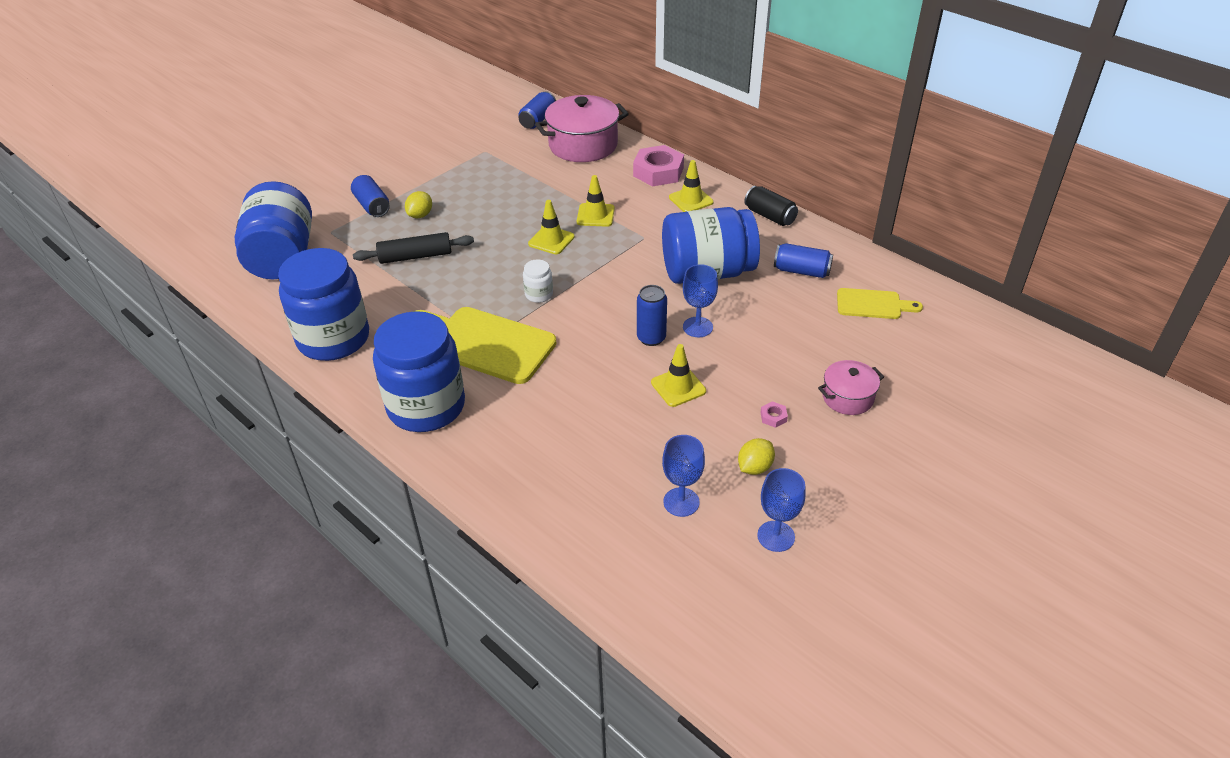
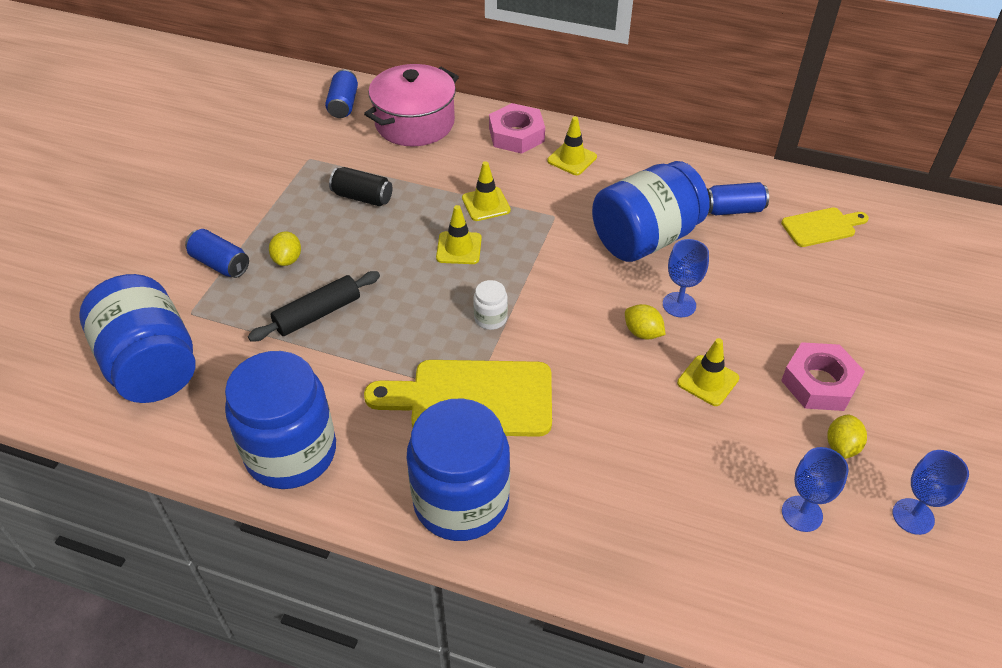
camera: 25 degrees left, 5 degrees up
(651, 338) = (642, 333): blue can -> yellow lemon
(770, 216) = (661, 156): black can -> black can (362, 197)
(773, 417) = (819, 383): pink nut -> pink nut, size x2.49
(847, 397) = (869, 336): pink pot -> none

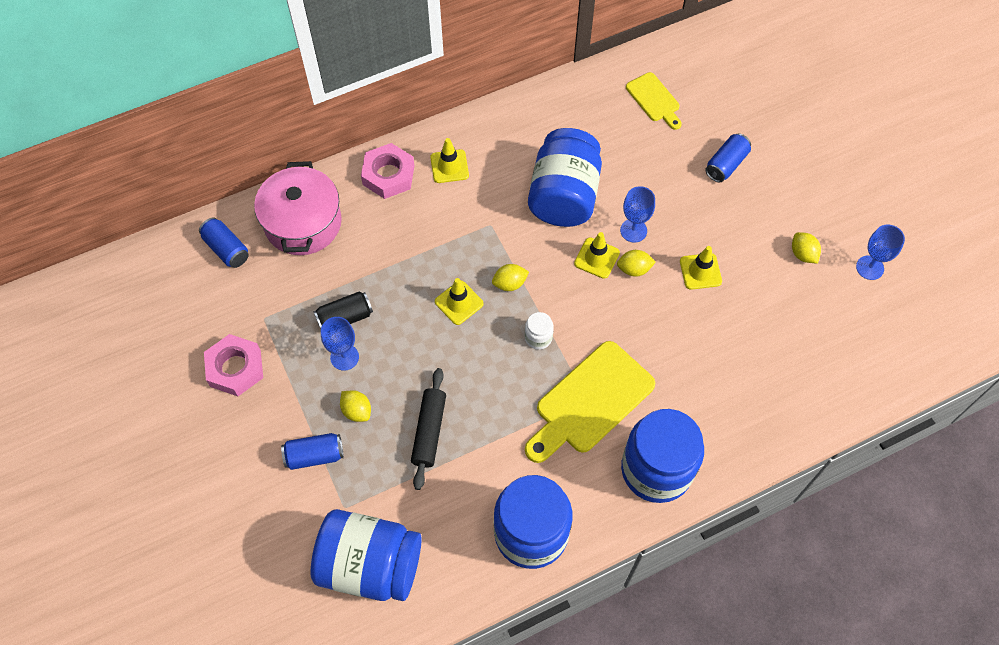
camera: 45 degrees left, 15 degrees up
(486, 204) = (435, 252): yellow traffic cone -> yellow traffic cone (596, 258)
(517, 265) = (510, 283): none -> yellow lemon
(733, 209) = (592, 127): blue can -> blue can (726, 164)
(802, 514) = (821, 314): blue goblet -> blue goblet (344, 357)
(819, 383) = (756, 221): pink nut -> pink nut (235, 368)
(821, 227) = (654, 99): yellow cutting board -> yellow cutting board turned 120 degrees clockwise

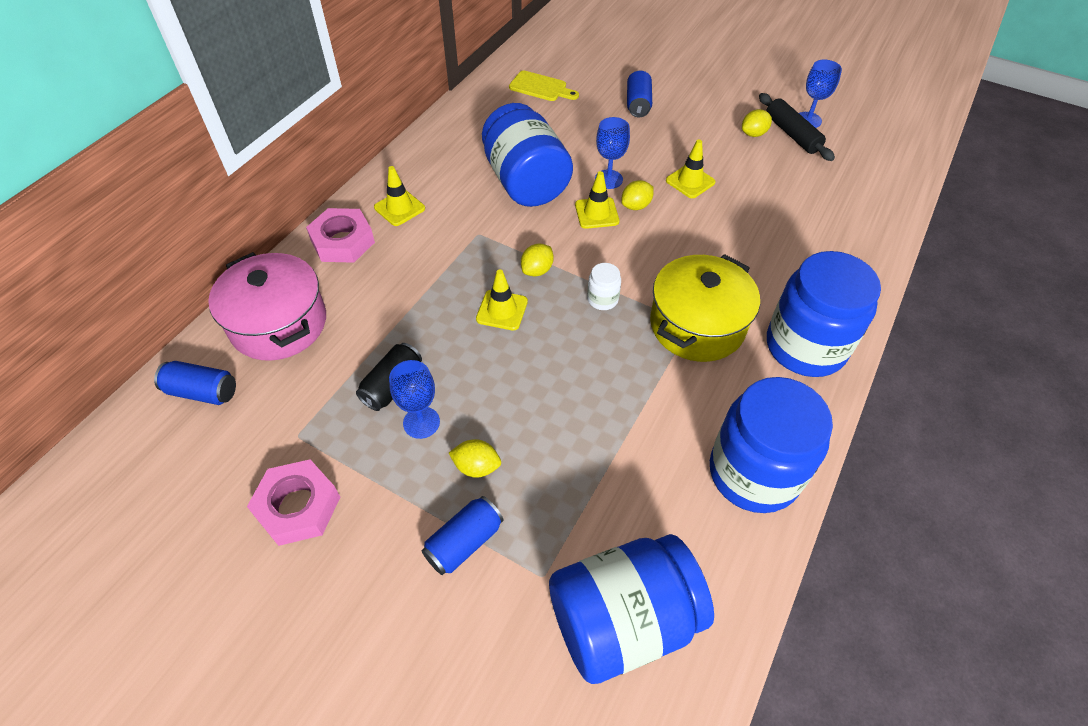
camera: 35 degrees left, 10 degrees down
(429, 431) = (570, 440): black rolling pin -> black rolling pin (792, 134)
(590, 402) = (697, 325): yellow cutting board -> yellow pot
(803, 254) = (753, 134): yellow lemon -> yellow lemon turned 60 degrees counterclockwise

